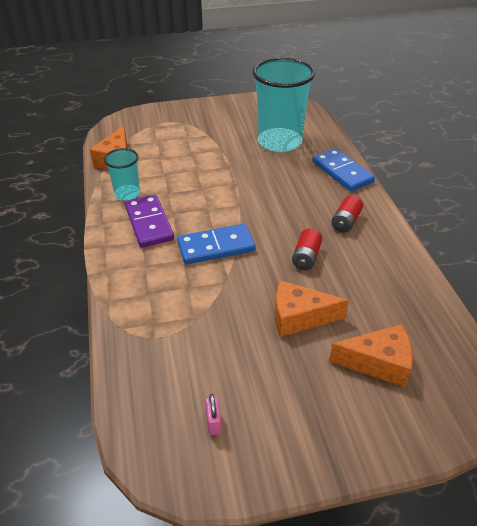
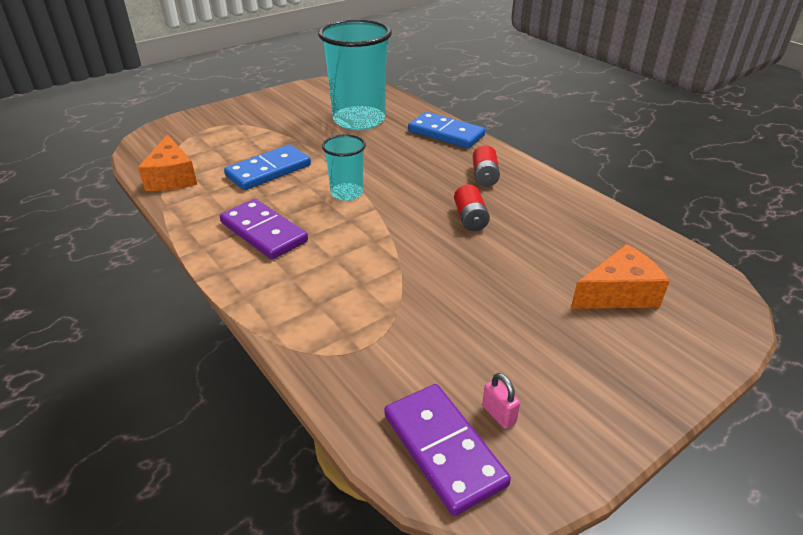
camera: 25 degrees left, 5 degrees down
(127, 193) = (213, 209): turquoise cup -> turquoise cup (347, 193)
(159, 432) = (443, 449): none -> purple domino
(216, 247) = (363, 235): blue domino -> blue domino (268, 170)
(299, 317) = (508, 276): orange cheese -> none

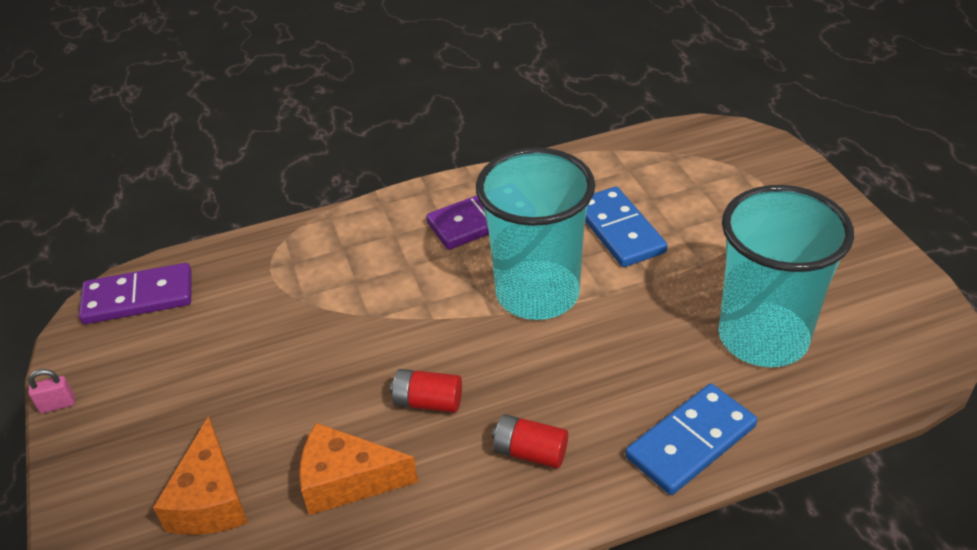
camera: 110 degrees right, 5 degrees up
(172, 177) = (626, 156): orange cheese -> orange cheese (347, 481)
(347, 193) = (537, 293): turquoise cup -> turquoise cup, size x1.96
(498, 414) = (142, 338): pink padlock -> pink padlock (57, 405)

